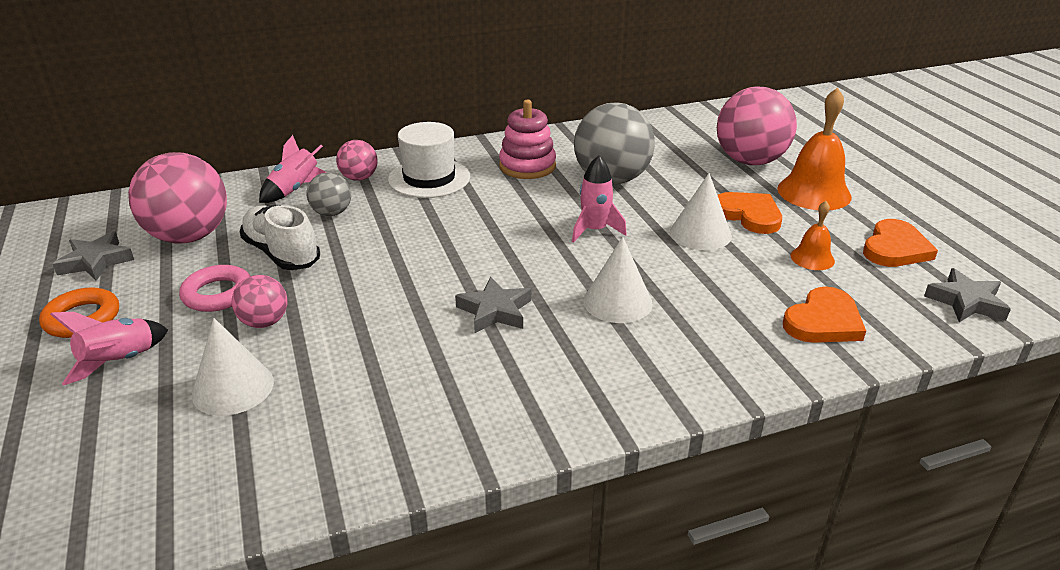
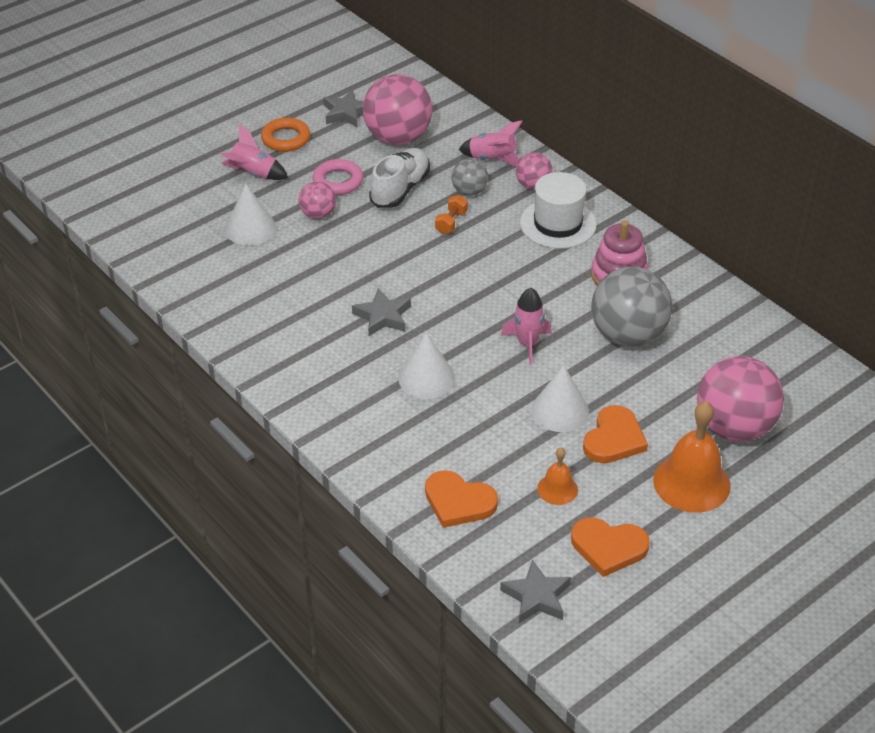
camera: 70 degrees right, 10 degrees up
(371, 234) = (451, 222): none -> orange dumbbell

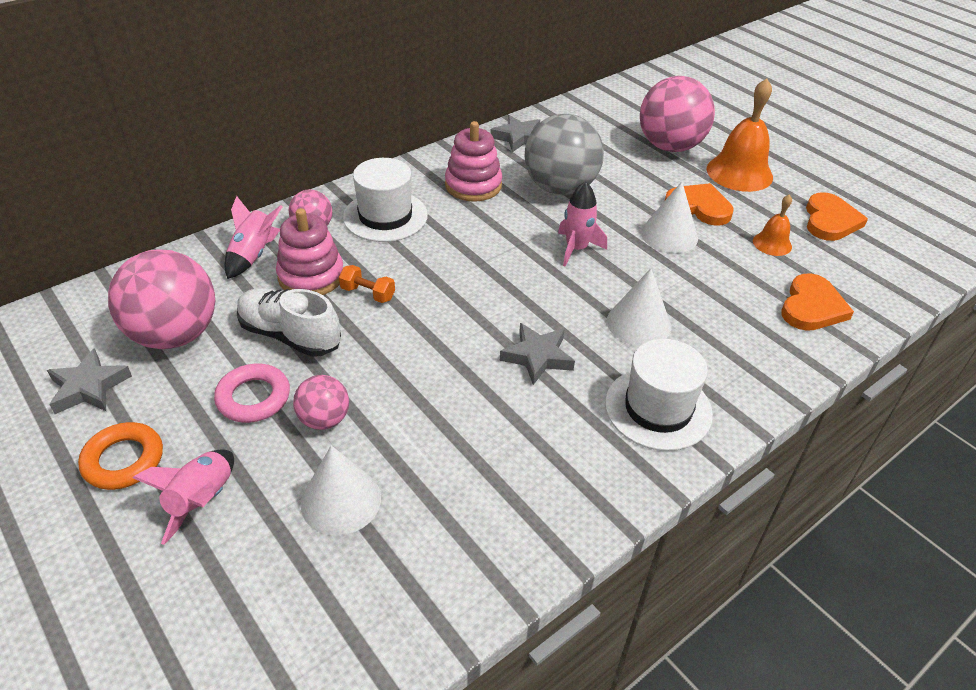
camera: 90 degrees left, 0 degrees up
(328, 382) = (658, 408): none -> white hat
(469, 191) = (311, 276): grey ball -> pink stacking toy
(536, 597) = (906, 264): grey star -> grey star (518, 138)

